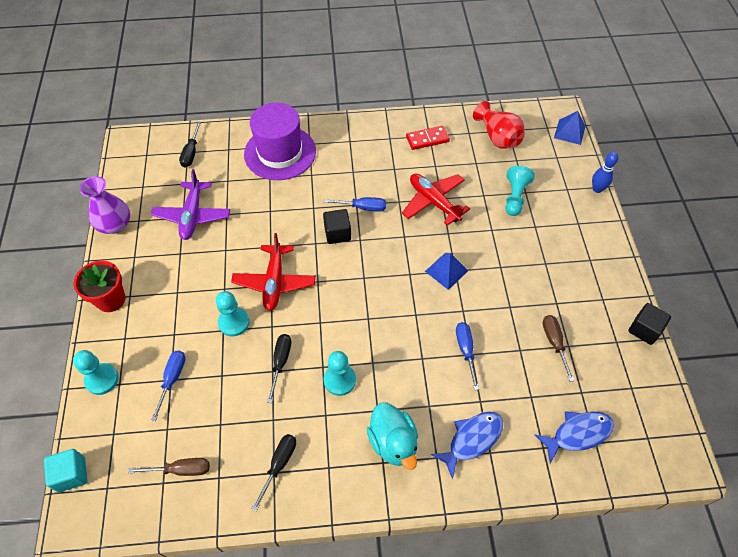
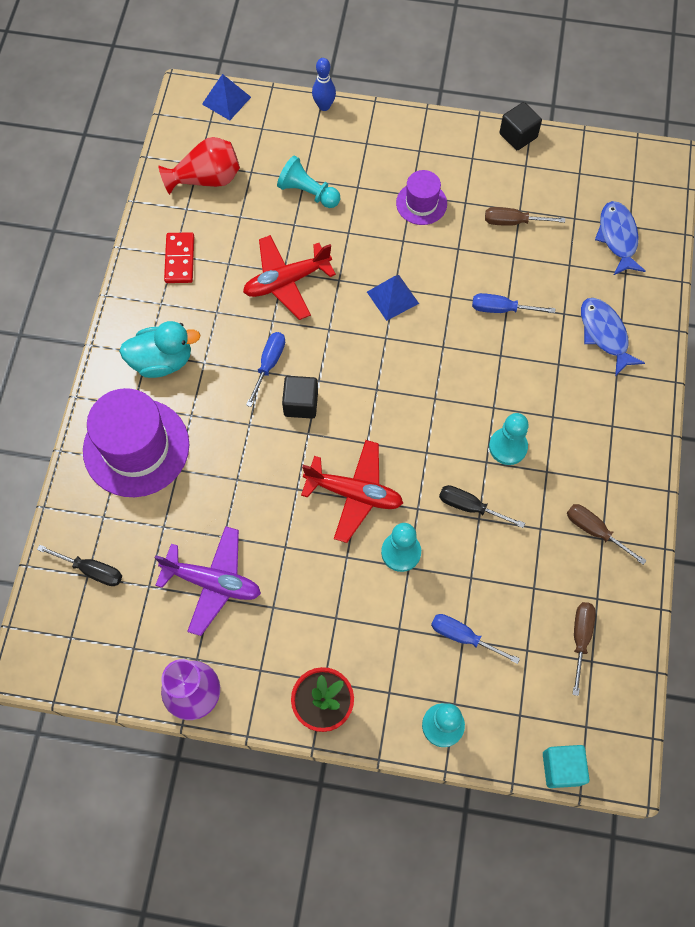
camera: 75 degrees left, 10 degrees up
(279, 464) = (594, 530): black screwdriver -> brown screwdriver
(393, 442) = (592, 410): turquoise duck -> turquoise duck (162, 361)
(540, 272) = (421, 203): none -> purple hat

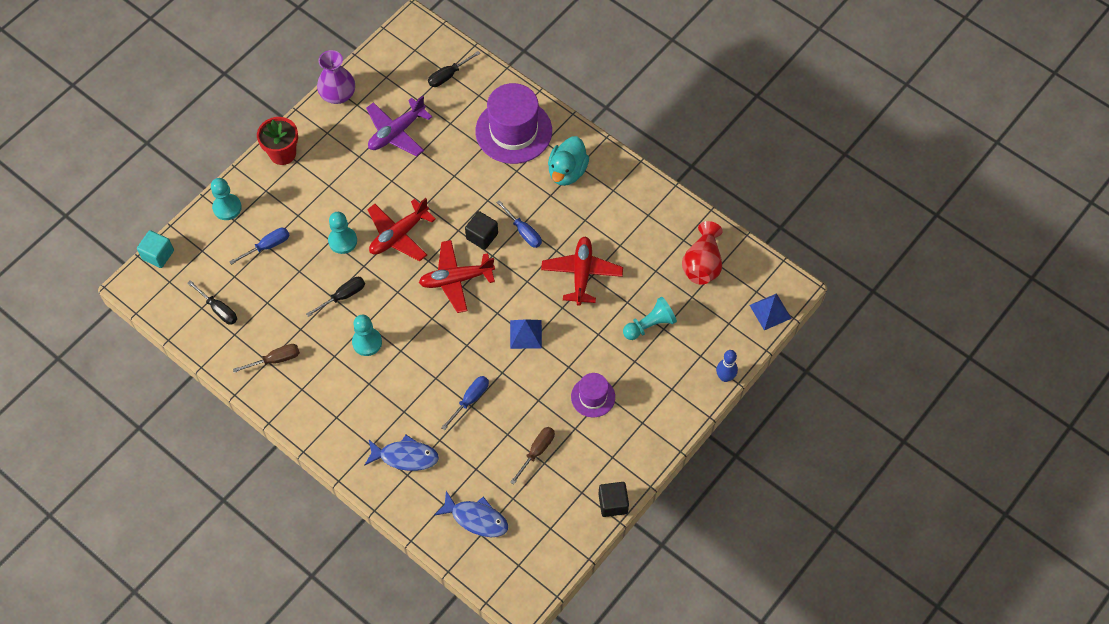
camera: 120 degrees right, 5 degrees down
(180, 259) = (642, 217): red domino -> none
(372, 400) = (456, 279): none -> red plane
(580, 638) = (219, 310): brown screwdriver -> black screwdriver

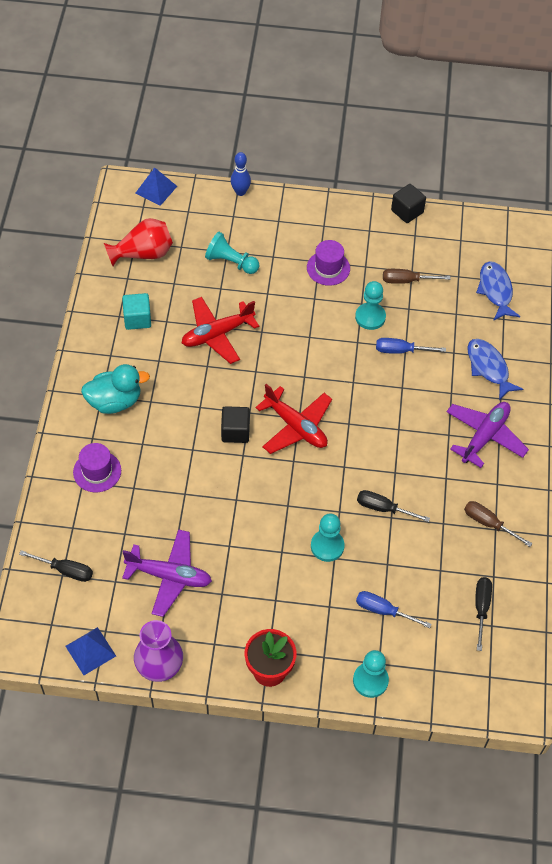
camera: 125 degrees left, 5 degrees down
(158, 255) = (471, 709): turquoise cube -> turquoise cube (137, 319)
(347, 409) = (484, 436): none -> purple plane
(367, 342) = (412, 460): turquoise pawn -> turquoise pawn (370, 317)
(399, 235) = (285, 501): red plane -> none
(513, 131) = (97, 471): purple hat -> purple hat, size x0.53
(524, 232) = (206, 400): blue screwdriver -> none
(526, 334) = (308, 344): blue pyramid -> blue pyramid (90, 651)

